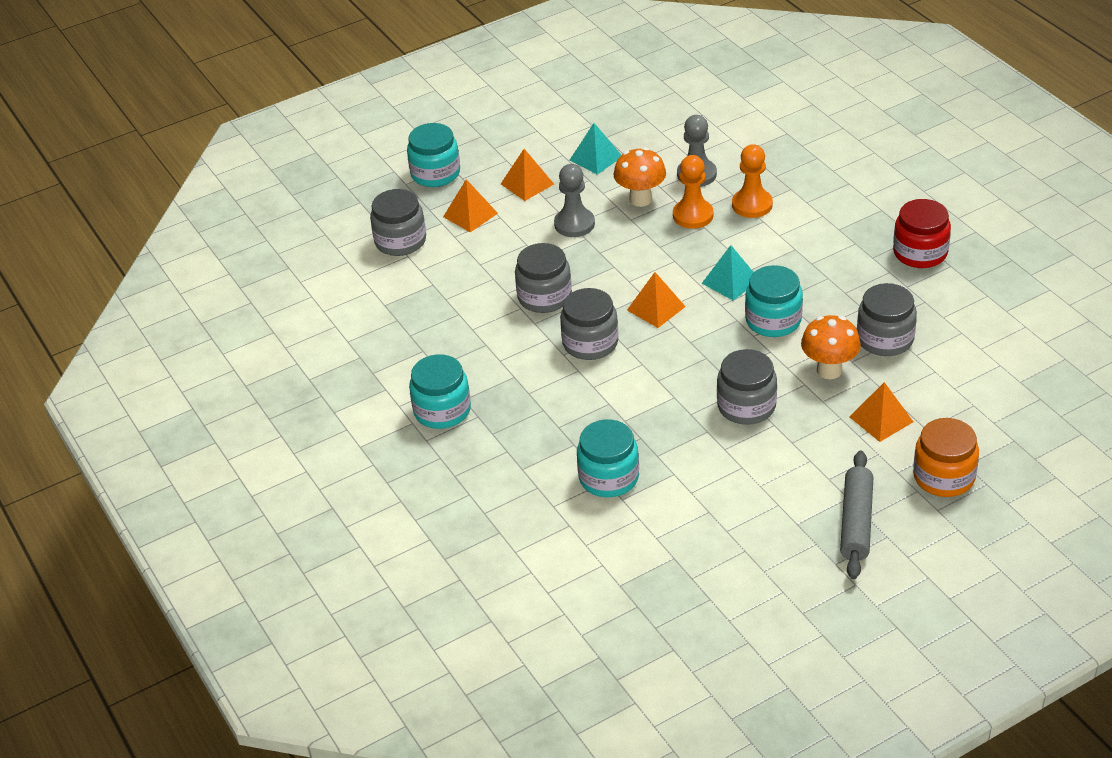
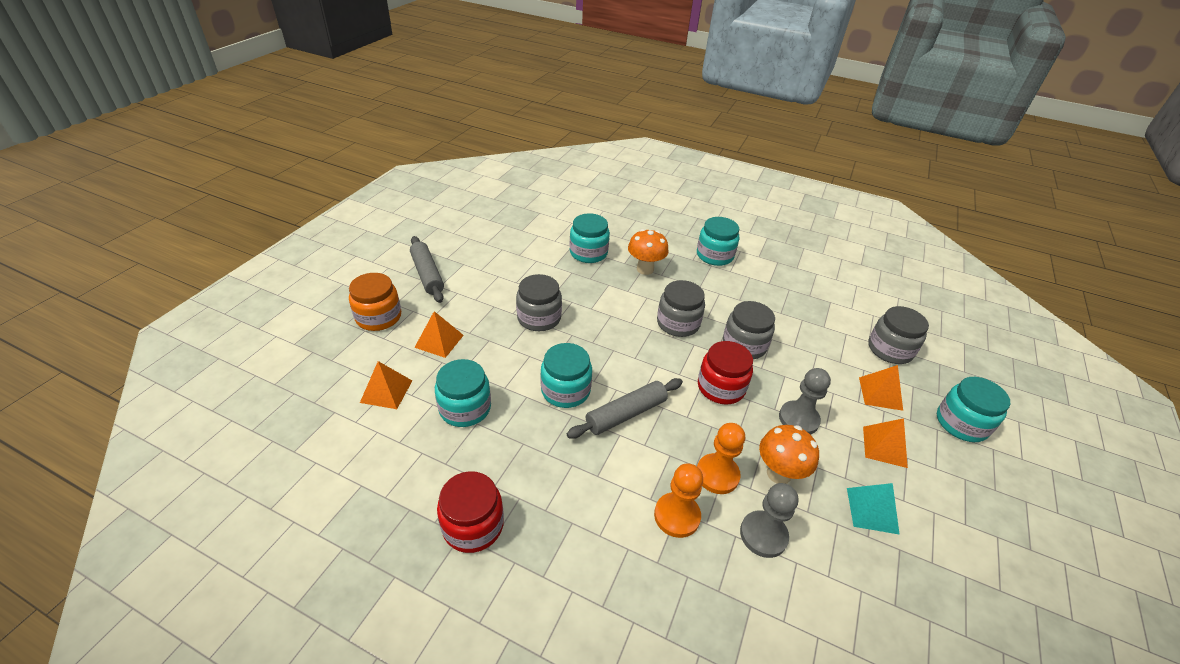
camera: 140 degrees right, 0 degrees up
(615, 270) = (721, 387): none -> red jar
(656, 308) = (660, 366): orange pyramid -> orange pyramid (386, 391)
(730, 281) = (626, 414): turquoise pyramid -> grey rolling pin
(829, 370) = (496, 364): orange mushroom -> orange mushroom (645, 269)
(885, 339) = (465, 408): grey jar -> turquoise jar

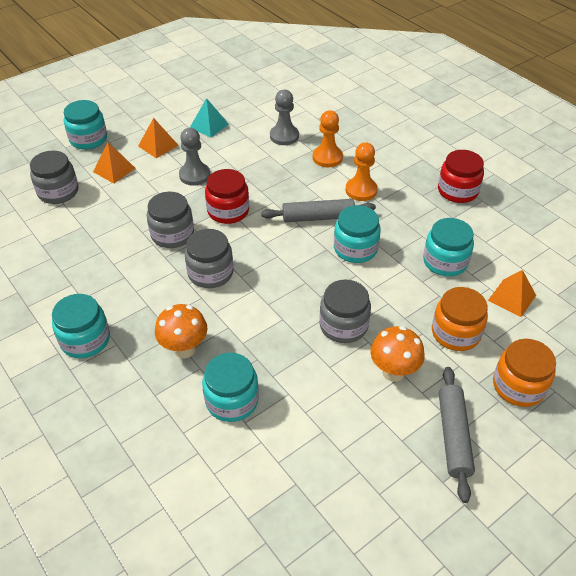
camera: 150 degrees left, 5 degrees up
(439, 341) = (455, 333): orange pyramid -> orange jar
(717, 475) = (284, 166): orange pawn -> orange pawn (361, 190)
(778, 473) = (244, 155): orange mushroom -> orange mushroom (393, 372)

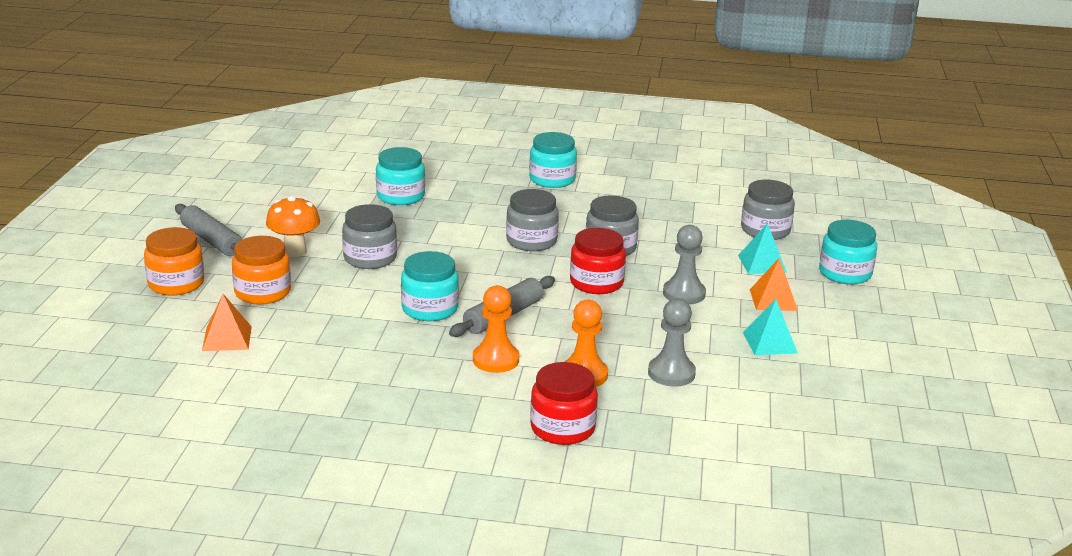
camera: 135 degrees right, 20 degrees down
(114, 170) = (762, 264): orange pyramid -> turquoise pyramid
(184, 349) = (475, 202): orange mushroom -> none
(445, 261) = (325, 337): turquoise jar -> none
(457, 191) = (382, 412): red jar -> red jar (562, 428)

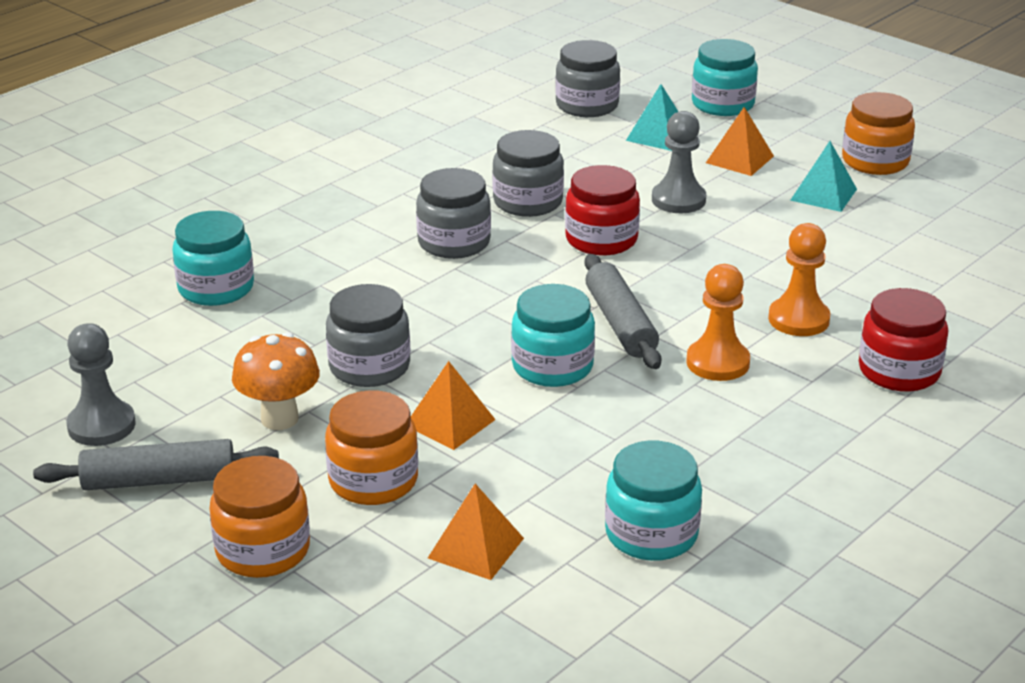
camera: 55 degrees left, 5 degrees up
(339, 296) = (450, 422): none -> orange pyramid
(552, 179) = (307, 173): turquoise jar -> turquoise jar (651, 534)
(671, 373) = (839, 269): grey pawn -> grey pawn (101, 426)
(851, 350) = (875, 161): none -> orange jar

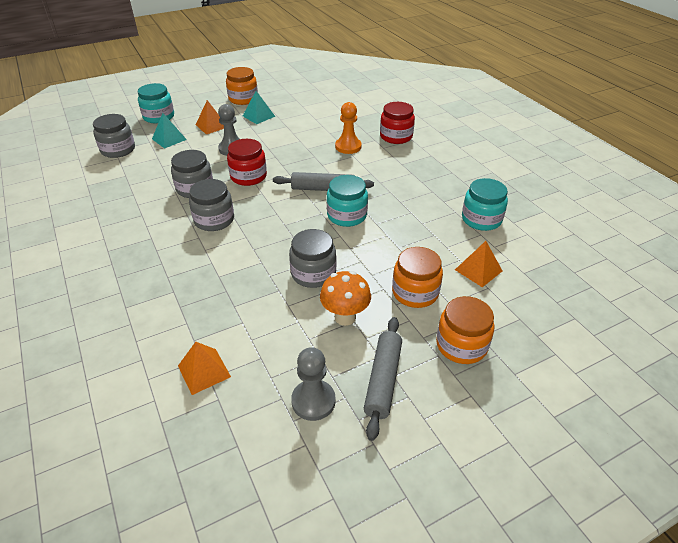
camera: 70 degrees left, 10 degrees up
(216, 288) = (189, 321): turquoise jar -> none
(450, 422) = (377, 257): orange pyramid -> orange pyramid (204, 371)
(717, 362) = (368, 173): orange pawn -> none

